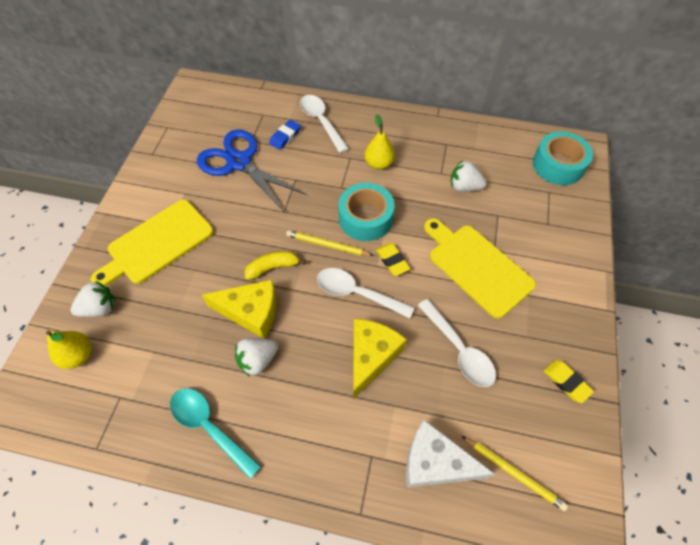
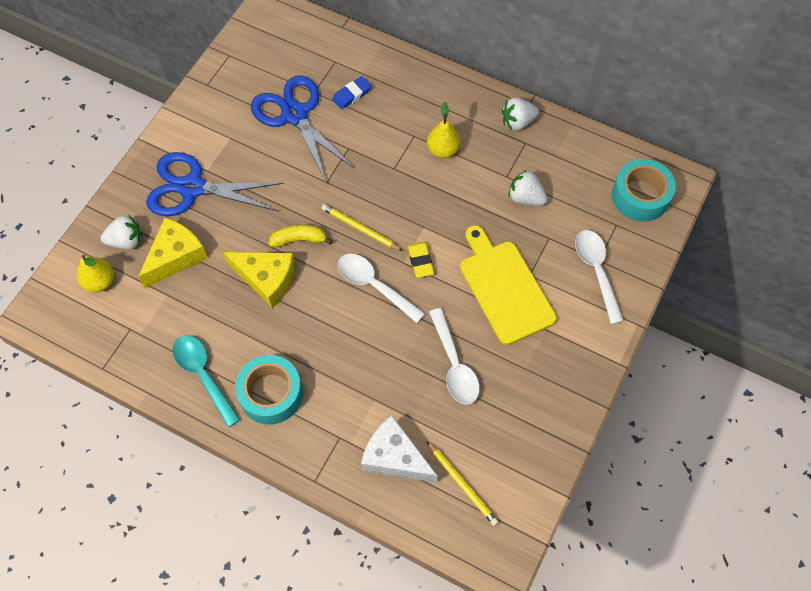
camera: 15 degrees right, 5 degrees up
(157, 243) = (192, 187): yellow cutting board -> blue scissors
(257, 360) = (261, 326): white strawberry -> white strawberry (517, 122)
(321, 122) = (396, 85): white spoon -> white spoon (596, 271)
(365, 218) = (408, 209): turquoise tape -> turquoise tape (271, 394)
(371, 356) = (368, 350): yellow cheese -> yellow cheese (176, 257)
(566, 382) = (546, 420): yellow eraser -> none

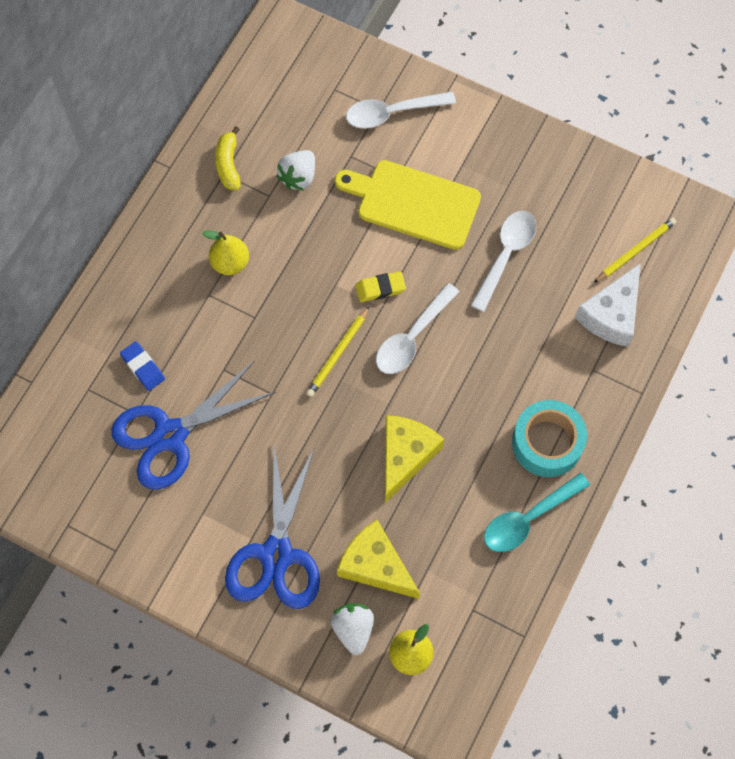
camera: 90 degrees left, 5 degrees up
(299, 239) = (352, 422): yellow banana -> yellow banana (228, 164)
(454, 364) = (505, 255): white spoon -> white spoon turned 45 degrees counterclockwise
(504, 288) = (413, 203): yellow cutting board -> yellow cutting board turned 45 degrees clockwise
(517, 122) = (194, 180): white strawberry -> none
(640, 196) = (299, 63): turquoise tape -> none

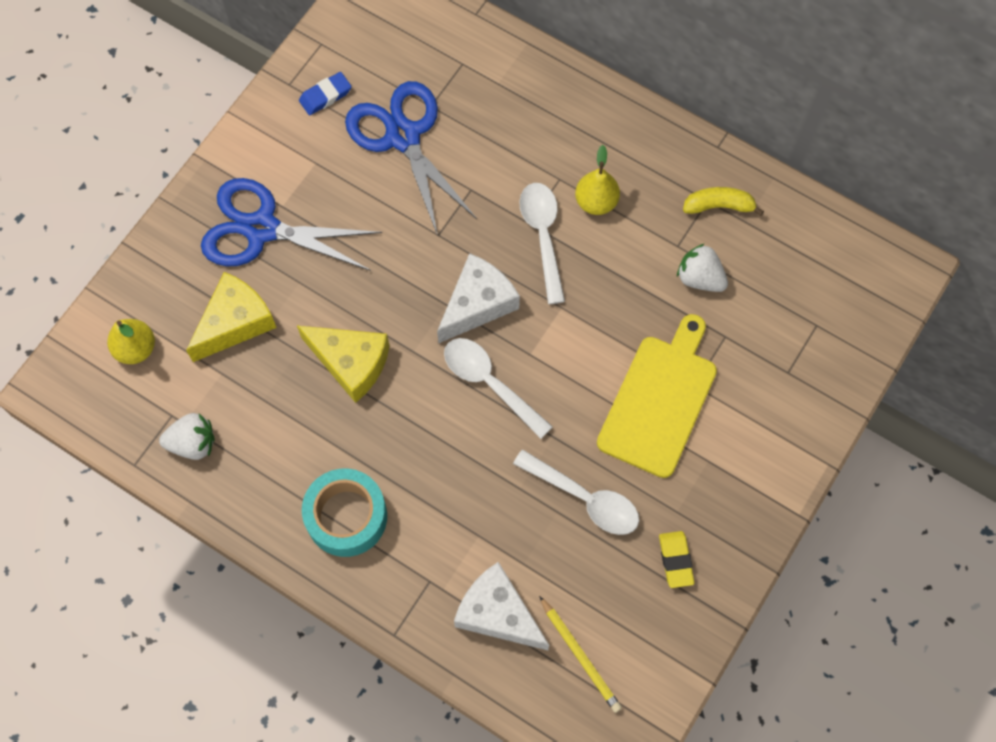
camera: 95 degrees right, 0 degrees up
(143, 367) = (481, 114): blue eraser -> blue eraser (325, 96)
(338, 353) = (477, 304): yellow pencil -> white cheese
(353, 629) = (172, 296): white strawberry -> white strawberry (193, 443)
(380, 288) = (553, 354): yellow eraser -> yellow eraser (675, 560)
(392, 113) = (783, 388): white spoon -> white spoon (543, 236)
(528, 518) = (262, 485): turquoise spoon -> none

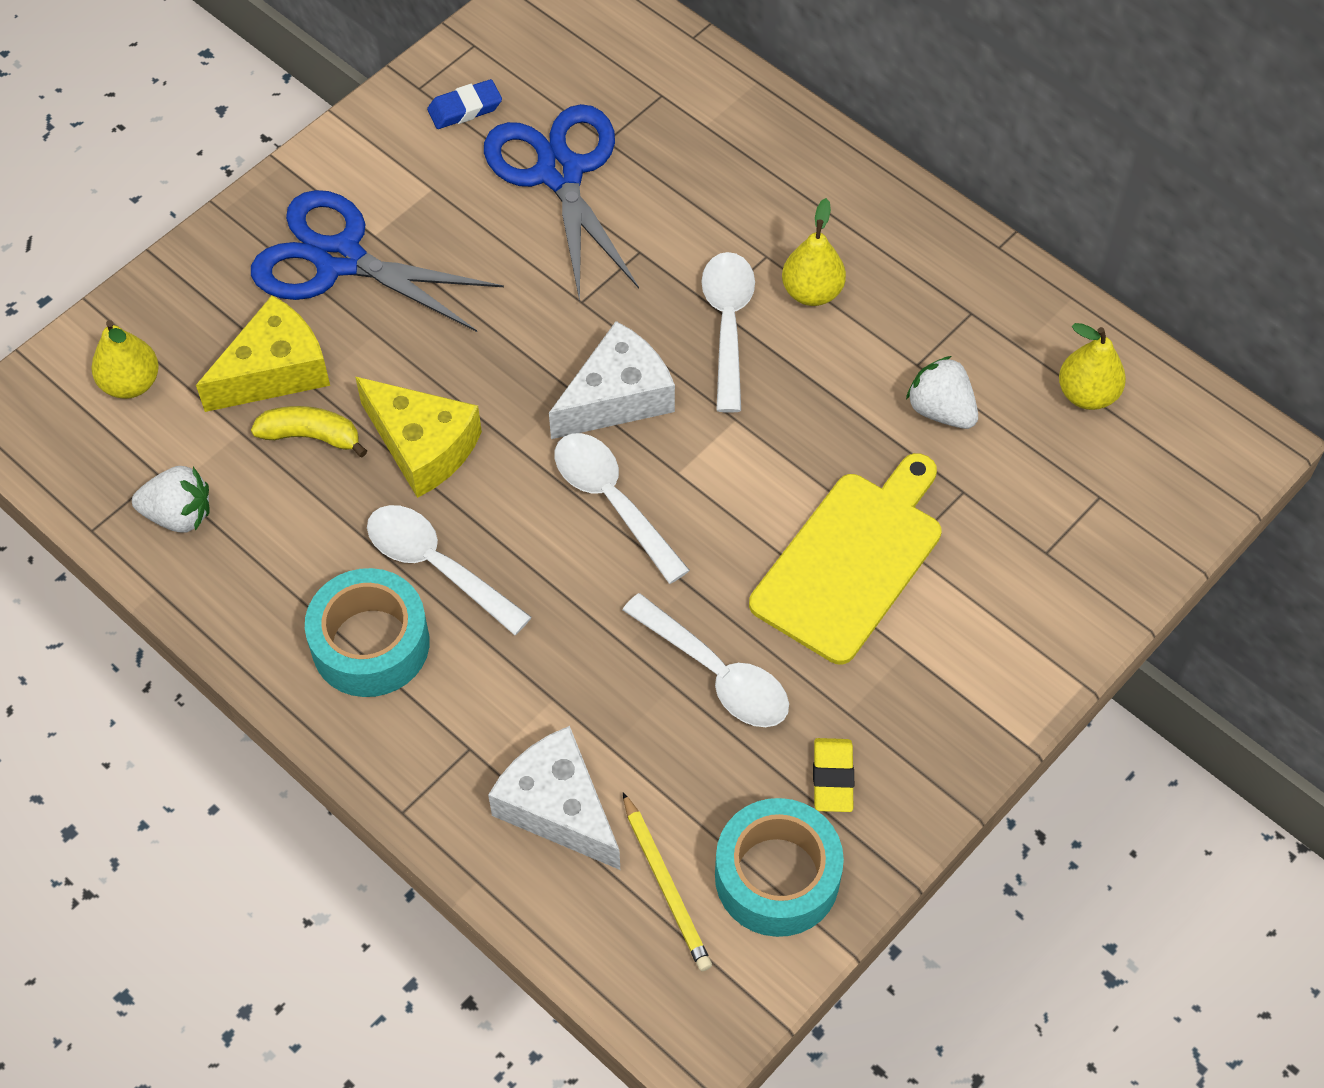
camera: 10 degrees right, 10 degrees down
(379, 451) = (437, 566): none -> white spoon
(652, 637) = (777, 876): none -> turquoise tape
(719, 206) = (986, 322): yellow banana -> yellow banana (311, 436)
(796, 250) = (1087, 394): none -> yellow pear

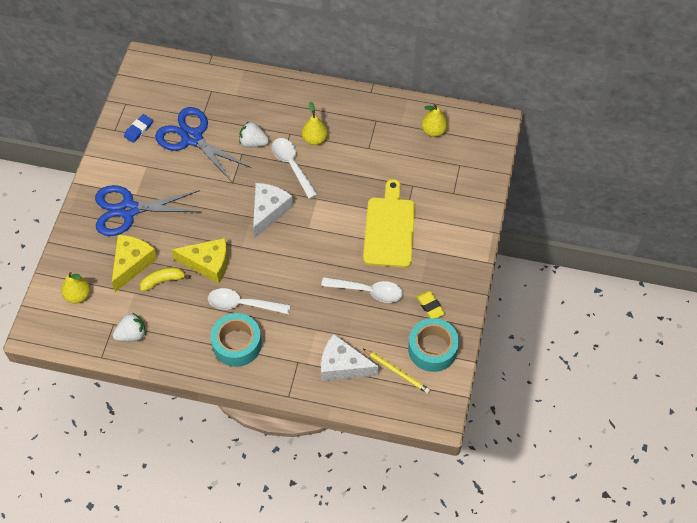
camera: 30 degrees left, 0 degrees up
(612, 501) = (291, 249): white spoon -> none
(941, 410) = (387, 160): white strawberry -> white strawberry (253, 143)

